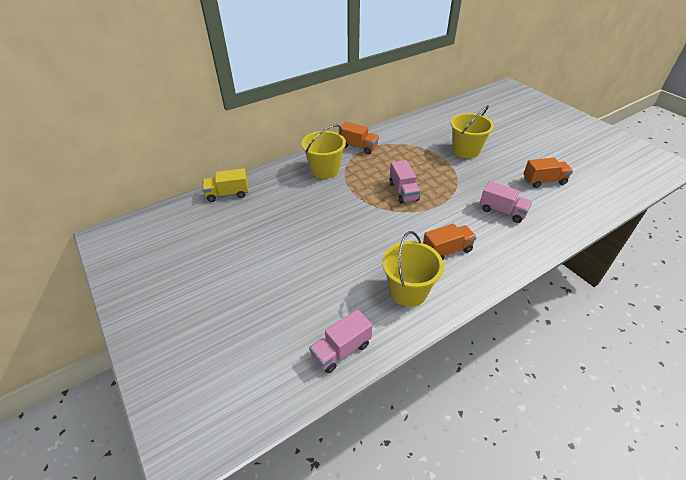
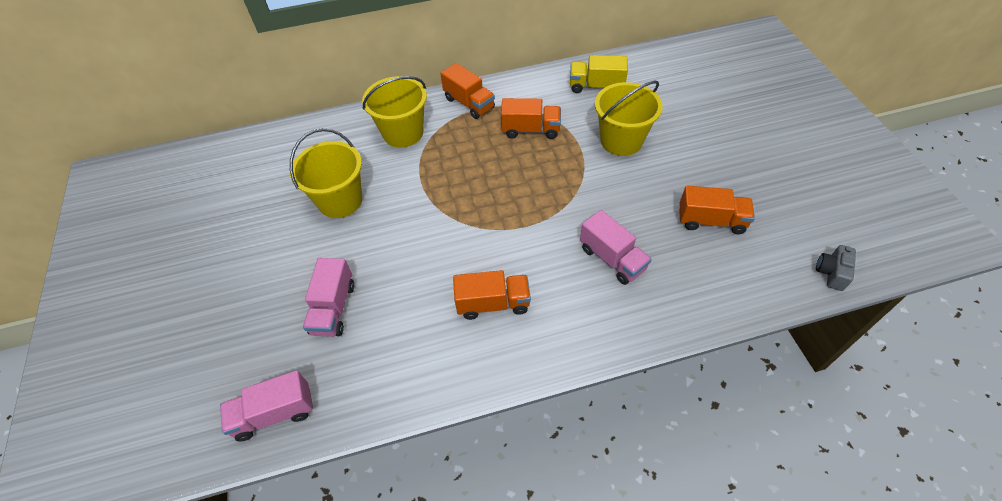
camera: 20 degrees right, 10 degrees up
(227, 194) = (263, 145): yellow truck -> yellow truck (596, 86)
(403, 191) = (489, 192): pink truck -> pink truck (333, 308)
(407, 154) = (530, 130): none -> orange truck
(408, 291) = (404, 352): yellow bucket -> yellow bucket (340, 200)
(624, 193) = (831, 273): none -> grey camera

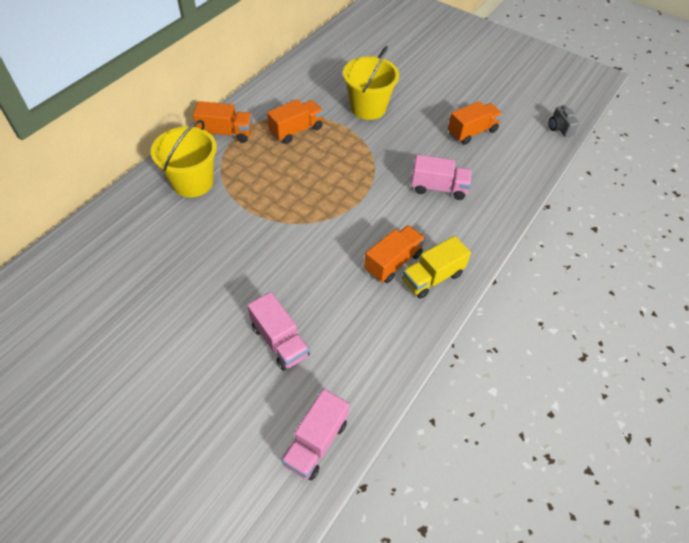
camera: 45 degrees left, 0 degrees up
(340, 200) = (195, 262): yellow bucket -> none
(596, 86) = (313, 77): yellow truck -> yellow truck (432, 277)

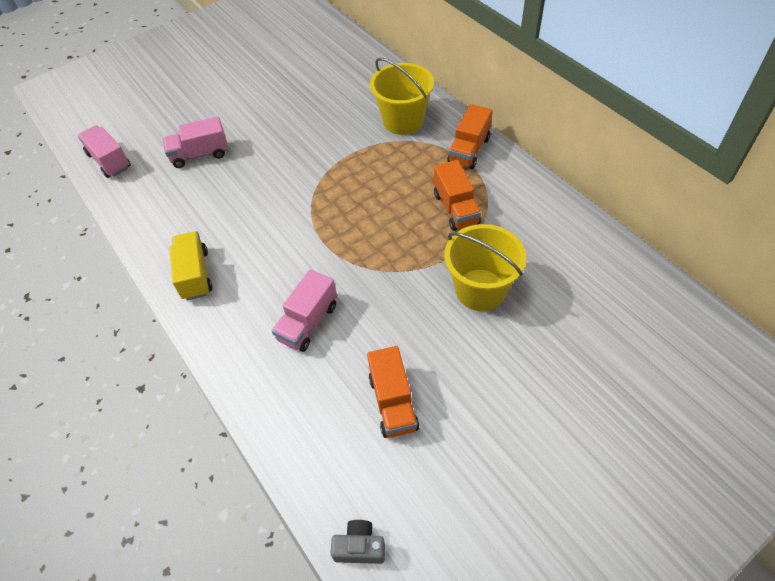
camera: 115 degrees right, 0 degrees up
(393, 262) = (230, 248): orange truck -> none

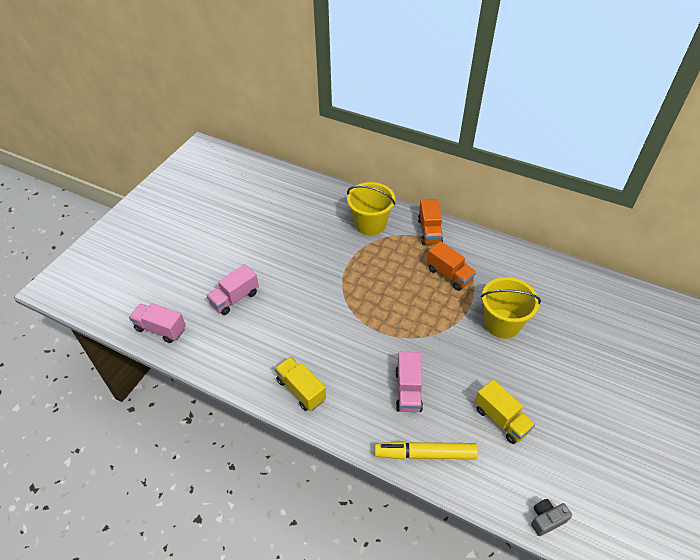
camera: 30 degrees left, 5 degrees down
(274, 401) = (425, 454): none -> yellow marker
(393, 402) = (501, 419): orange truck -> yellow truck

